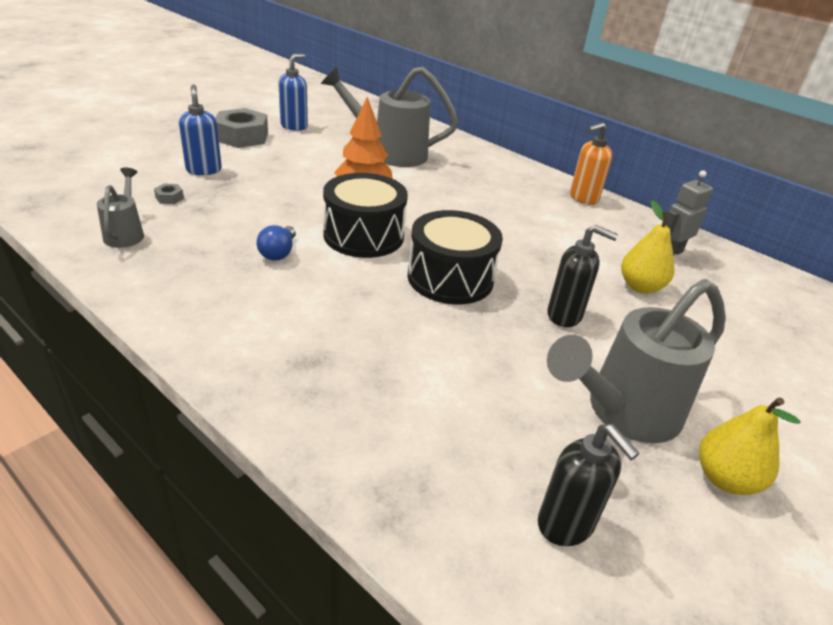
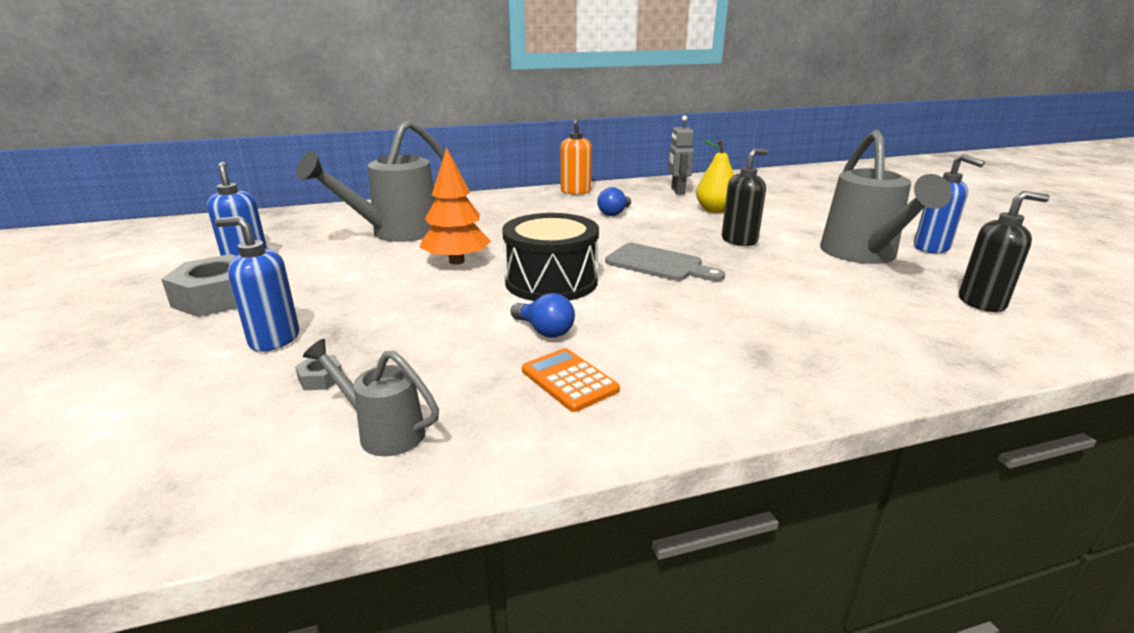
camera: 55 degrees left, 10 degrees down
(214, 279) = (569, 380): none -> orange calculator
(450, 278) = (658, 264): black drum -> grey cutting board
(551, 230) = (614, 213): none -> blue light bulb
(725, 478) = (932, 248): yellow pear -> blue soap dispenser

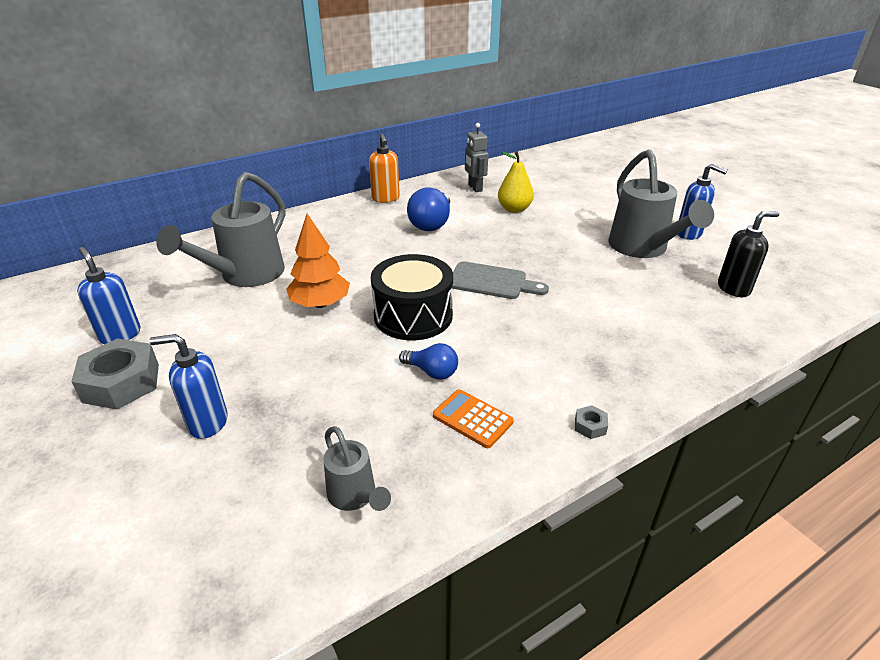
camera: 15 degrees left, 10 degrees up
(321, 379) = (275, 456): grey nut -> grey nut (590, 426)
(383, 431) = (355, 496): grey watering can -> grey watering can turned 135 degrees counterclockwise
(614, 213) = (431, 223): blue light bulb -> blue light bulb, size x1.67
(739, 240) = (546, 244): black soap dispenser -> none

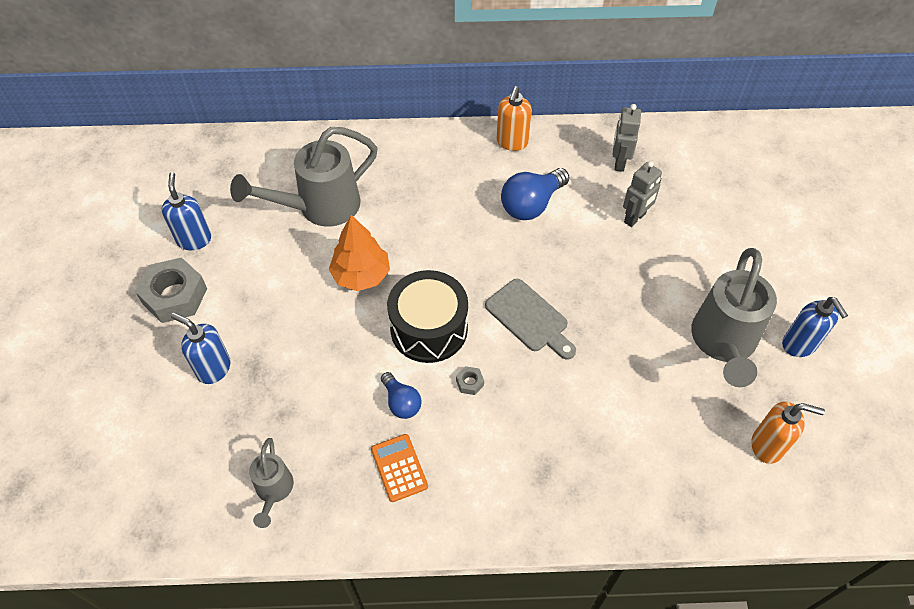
camera: 30 degrees right, 20 degrees up
(514, 209) = (635, 218): yellow pear -> grey robot
(590, 426) = (484, 525): grey nut -> grey nut (469, 382)
(734, 288) = (767, 446): black soap dispenser -> orange soap dispenser

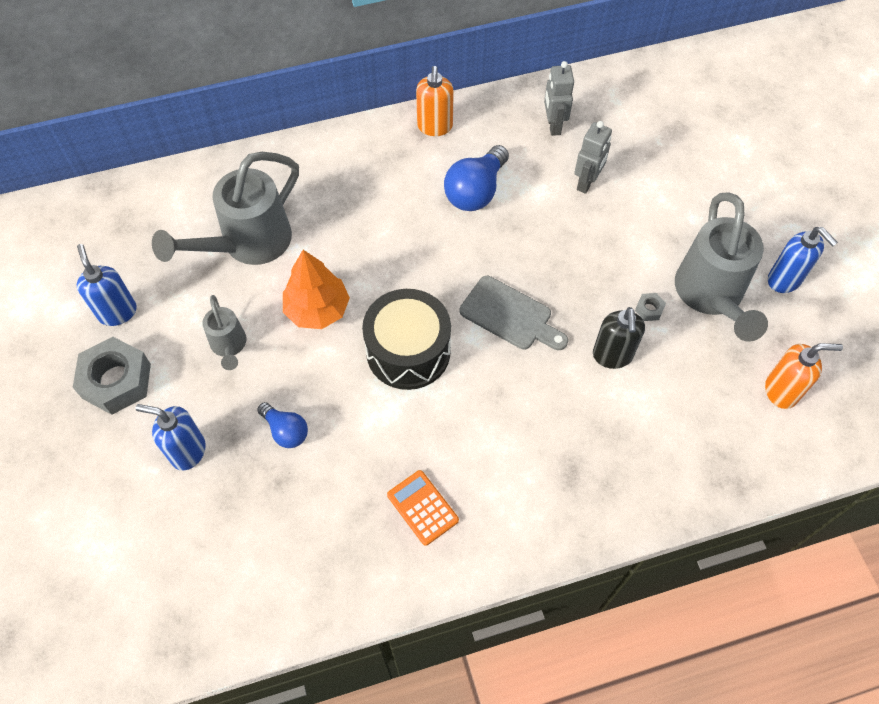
camera: 15 degrees left, 5 degrees up
(273, 491) = (297, 567): grey watering can -> grey watering can (229, 346)
(401, 402) = (403, 437): blue light bulb -> blue light bulb (286, 431)
(469, 382) = (468, 399): grey nut -> grey nut (649, 309)
(613, 375) = (612, 356): none -> black soap dispenser

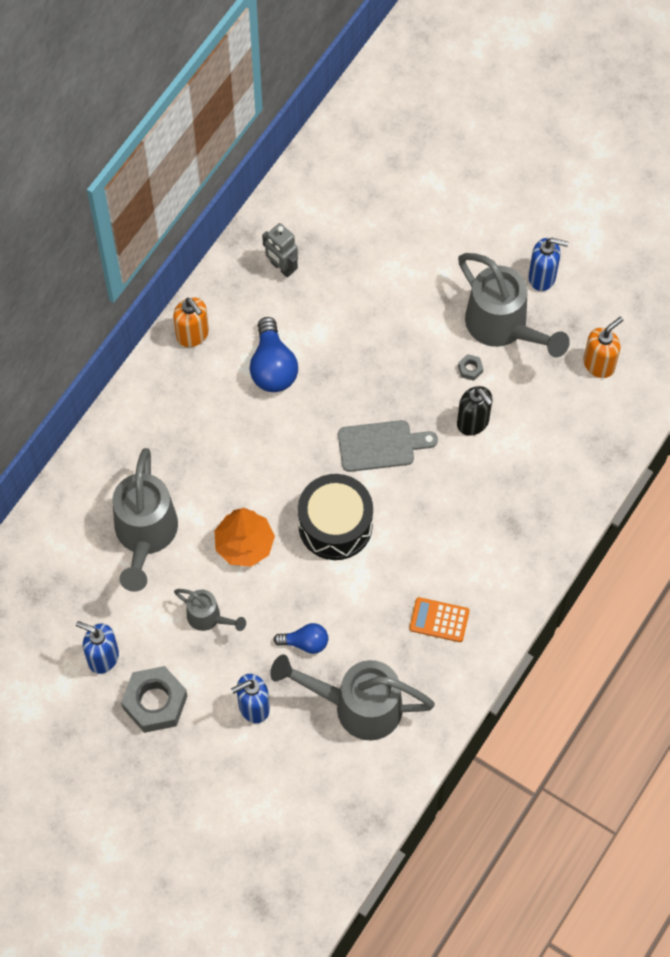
camera: 40 degrees left, 5 degrees up
(274, 525) = (356, 706): none -> grey watering can
(587, 183) = (347, 299): grey robot -> none

